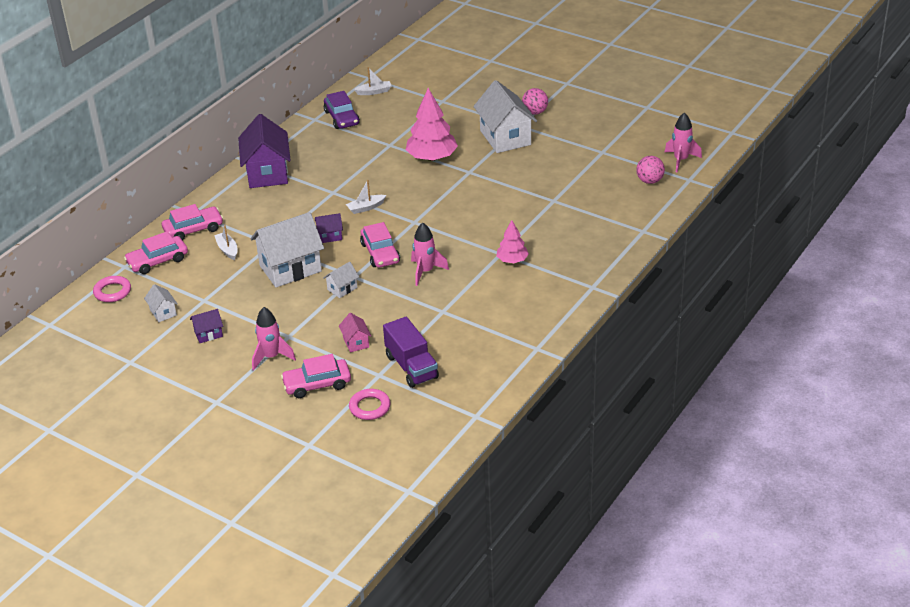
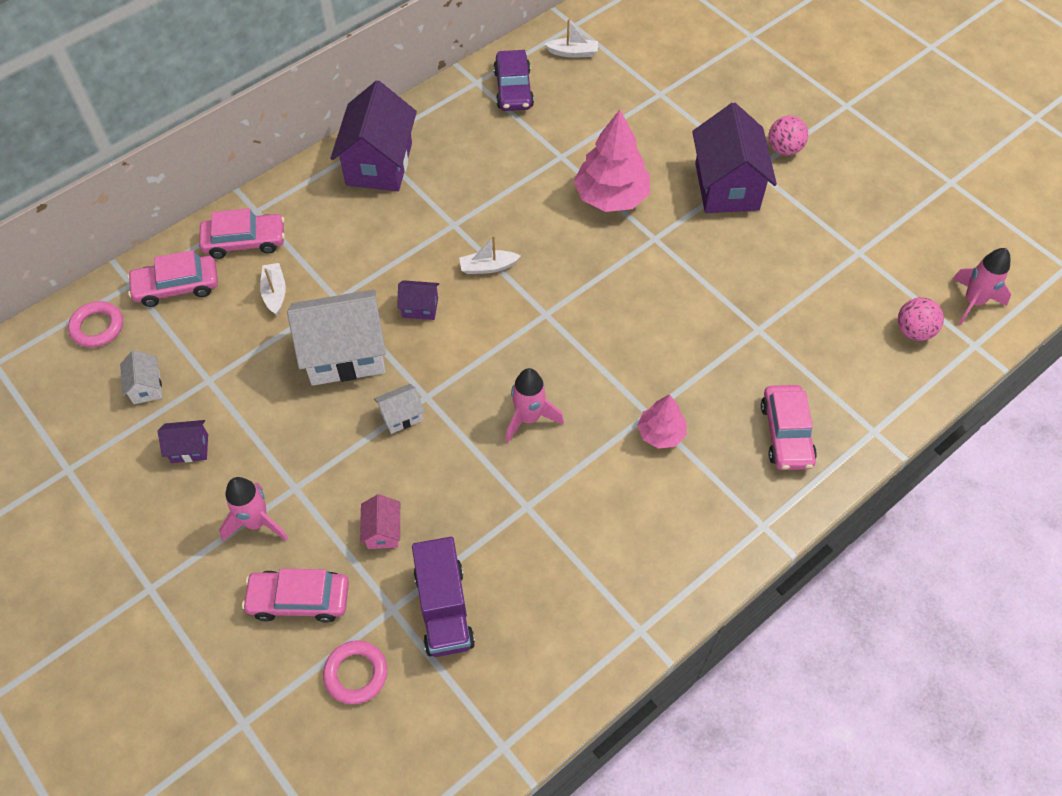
camera: 15 degrees right, 20 degrees up
(380, 253) = (478, 361): pink car -> pink car (786, 433)
(505, 137) = (727, 186): white house -> purple house

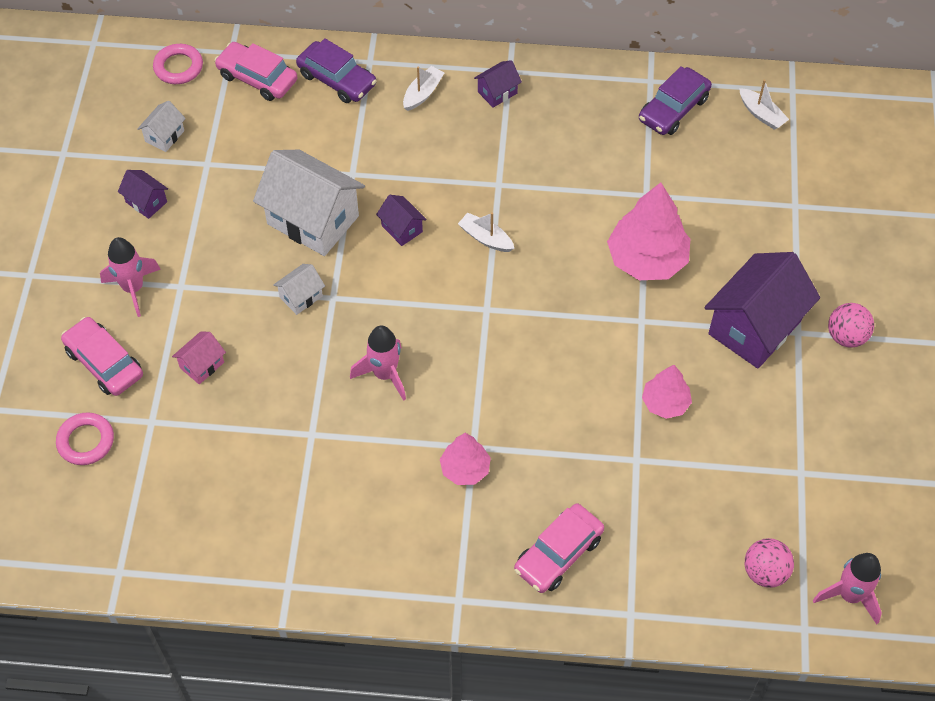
camera: 45 degrees right, 0 degrees up
(245, 241) = (337, 79): pink car -> purple car
(275, 293) = (315, 135): white boat -> white boat (422, 93)
(379, 164) = (497, 92): purple house -> purple house, size x0.46
(401, 416) = (301, 297): white house -> white house turned 60 degrees counterclockwise
(444, 608) = (182, 451): purple truck -> none
(732, 278) = (665, 403): none -> pink tree

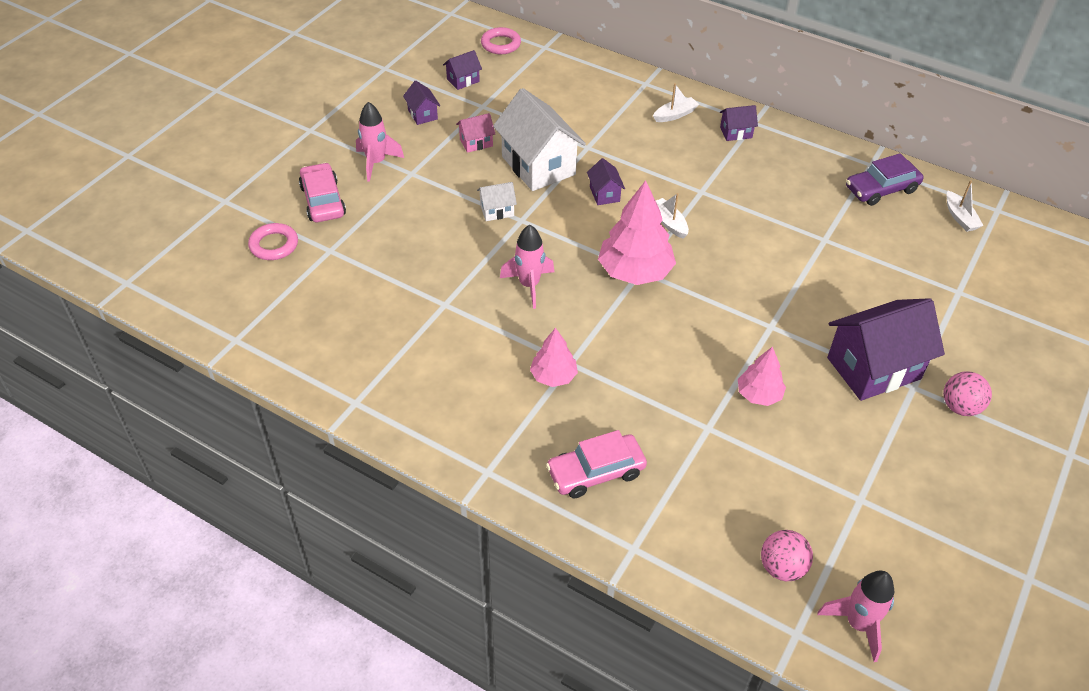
camera: 25 degrees right, 10 degrees down
(164, 136) = (463, 80): white house -> purple house
(202, 365) = (392, 228): pink house -> pink house (476, 143)
(257, 78) = (554, 67): pink car -> none
(337, 79) = (613, 86): purple car -> none
(647, 259) = (800, 284): pink tree -> pink tree (635, 272)

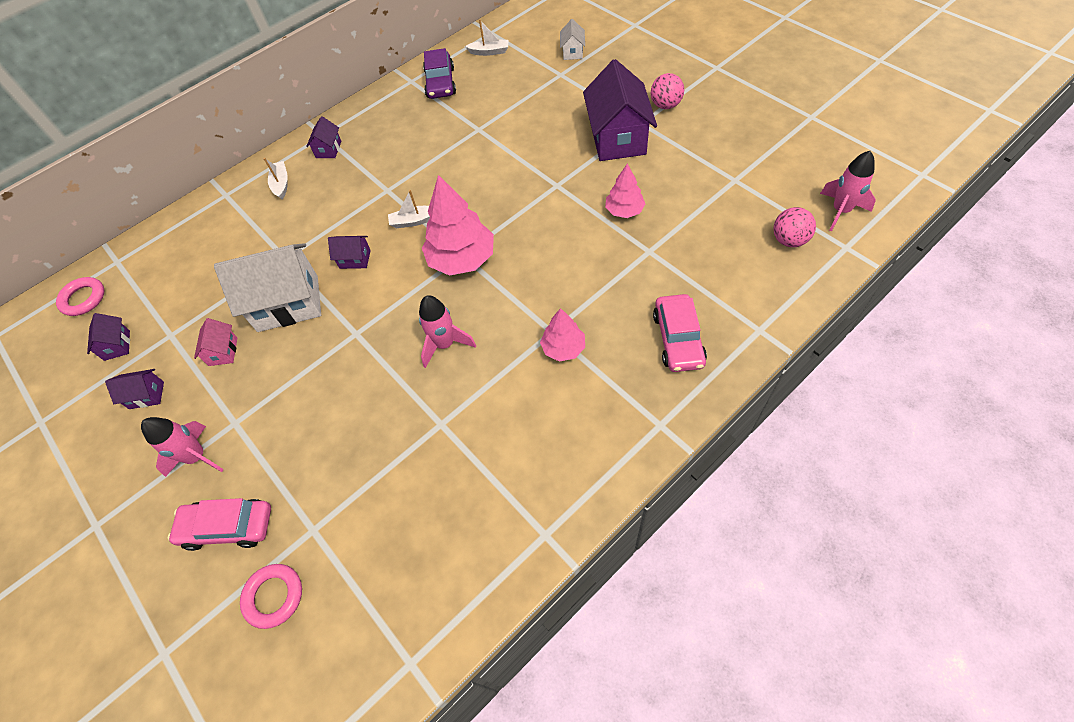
camera: 65 degrees left, 10 degrees up
(497, 211) = (333, 352): white house -> white house (572, 52)

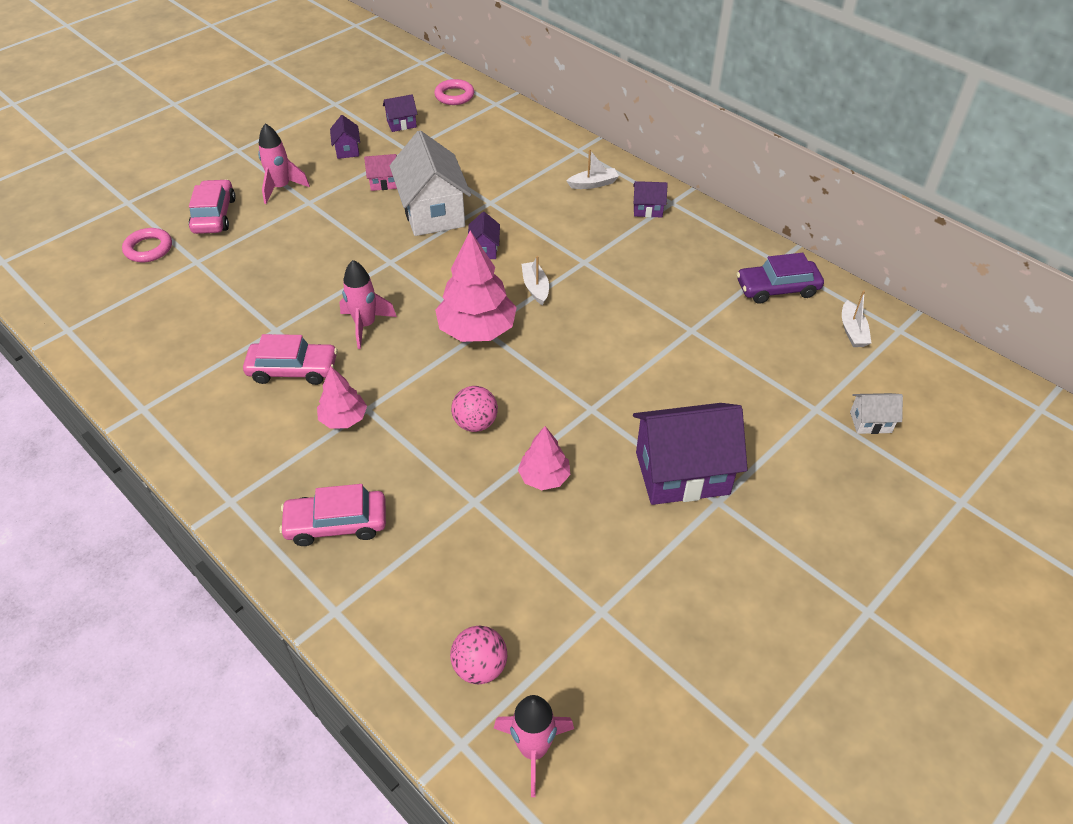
camera: 80 degrees right, 10 degrees down
(499, 398) = (293, 370): none -> pink car
(665, 105) = (761, 533): pink ball -> pink ball (475, 423)

